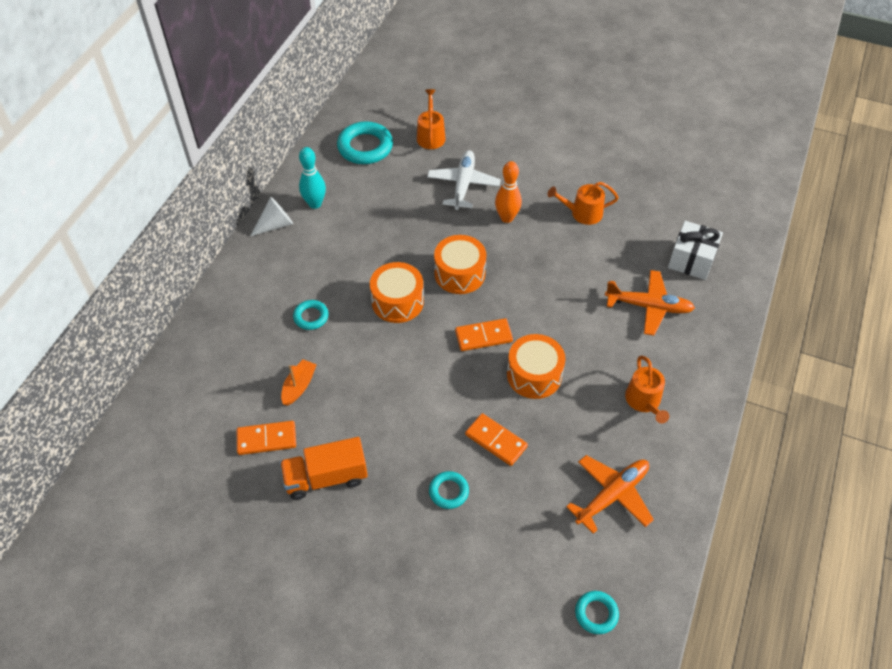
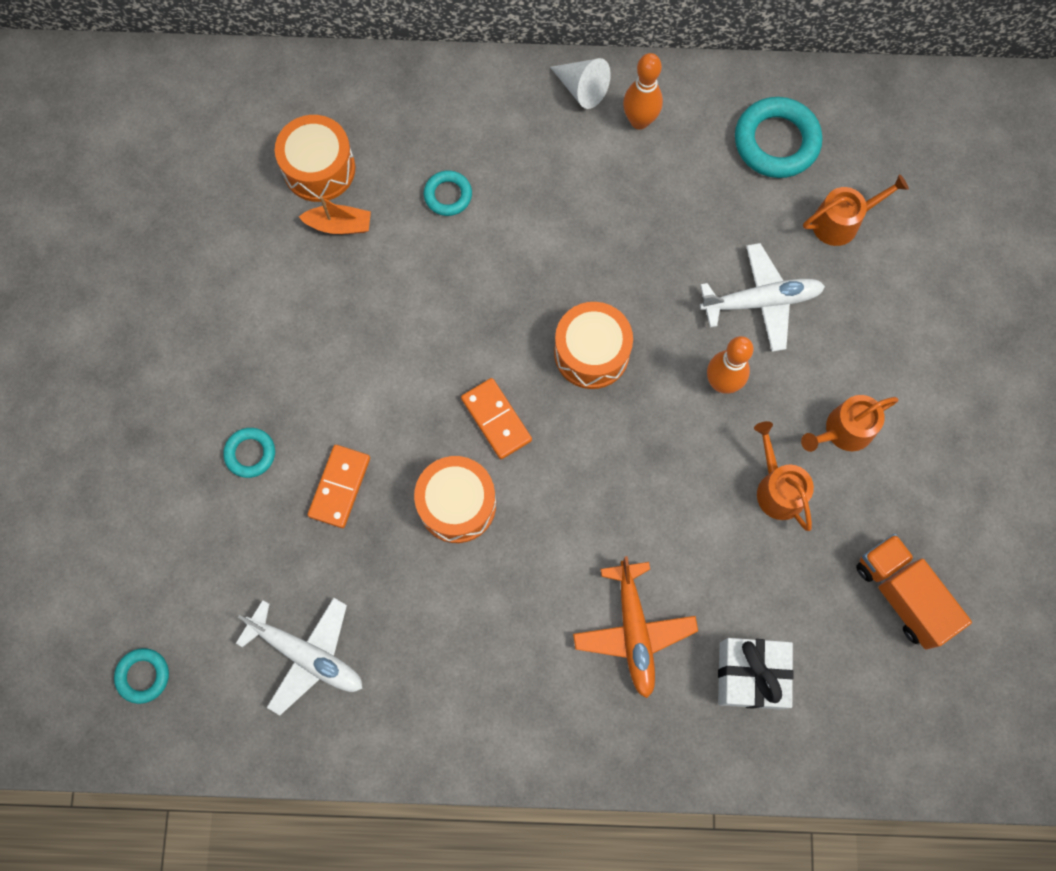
camera: 70 degrees right, 20 degrees up
(266, 439) = (254, 221): orange domino -> none
(315, 204) = (639, 121): turquoise bowling pin -> orange bowling pin
(326, 477) = (225, 307): orange truck -> orange truck (902, 594)
(397, 301) = (512, 290): orange drum -> orange drum (319, 169)
(612, 495) = (307, 655): orange plane -> white plane
(644, 401) = (466, 663): orange watering can -> orange watering can (844, 431)

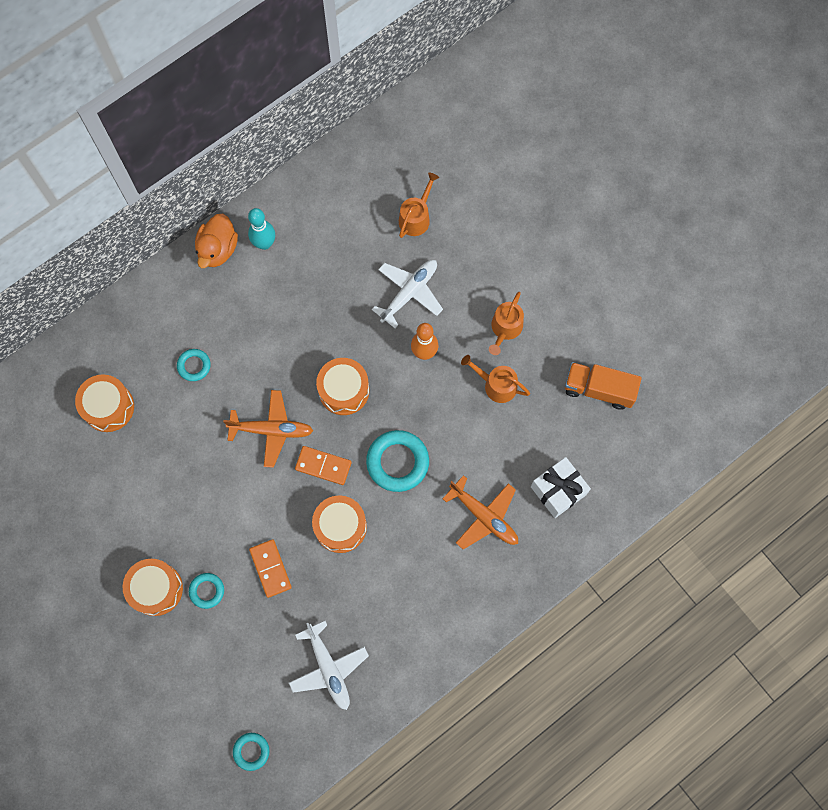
camera: 40 degrees left, 0 degrees up
(199, 406) = (156, 589): none -> orange drum
(307, 655) = (328, 668): white plane -> white plane turned 75 degrees clockwise
(339, 225) = (147, 429): orange boat -> none
(472, 332) = (271, 430): none -> orange plane
(582, 89) = (218, 249): white cone -> orange duck
(639, 121) = (264, 243): orange bowling pin -> turquoise bowling pin
(776, 142) = (347, 199): turquoise ring -> turquoise ring (397, 462)

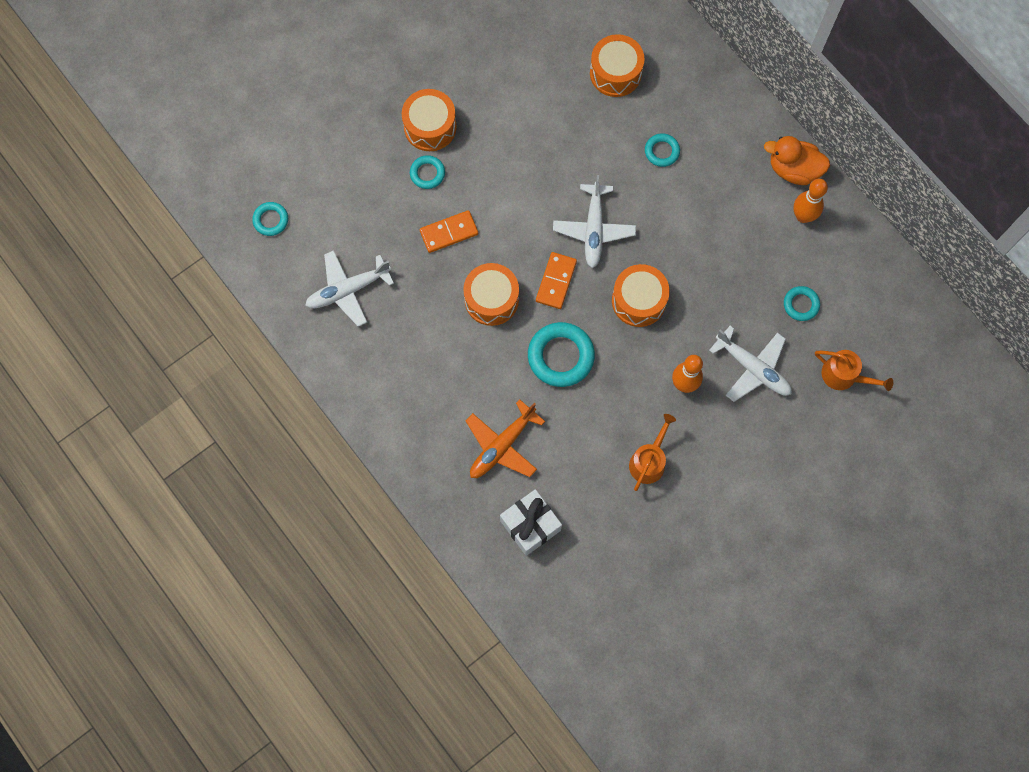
camera: 90 degrees right, 0 degrees up
(264, 243) = (803, 216): turquoise bowling pin -> orange bowling pin
(271, 430) = (594, 229): orange plane -> white plane
(349, 249) = (801, 304): none -> turquoise ring
(505, 328) = (715, 472): orange watering can -> none
(599, 389) = (646, 574): orange truck -> none

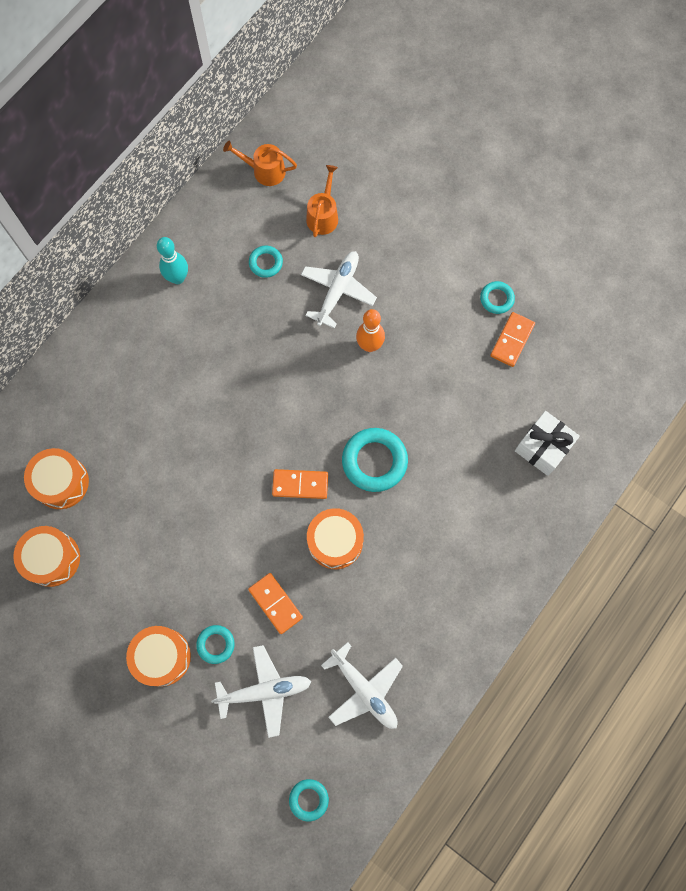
camera: 105 degrees left, 0 degrees up
(502, 445) = (477, 492): orange plane -> none
(594, 229) = (237, 462): white plane -> white plane (264, 691)
(638, 301) = (299, 403): orange drum -> orange drum (52, 558)
(648, 461) = (451, 359): orange watering can -> orange watering can (265, 171)
(654, 530) = (512, 340): none -> orange domino
(662, 151) = (139, 418): turquoise ring -> turquoise ring (496, 299)
(793, 169) = (132, 295): orange duck -> none
(803, 216) = (178, 278): orange bowling pin -> turquoise bowling pin

